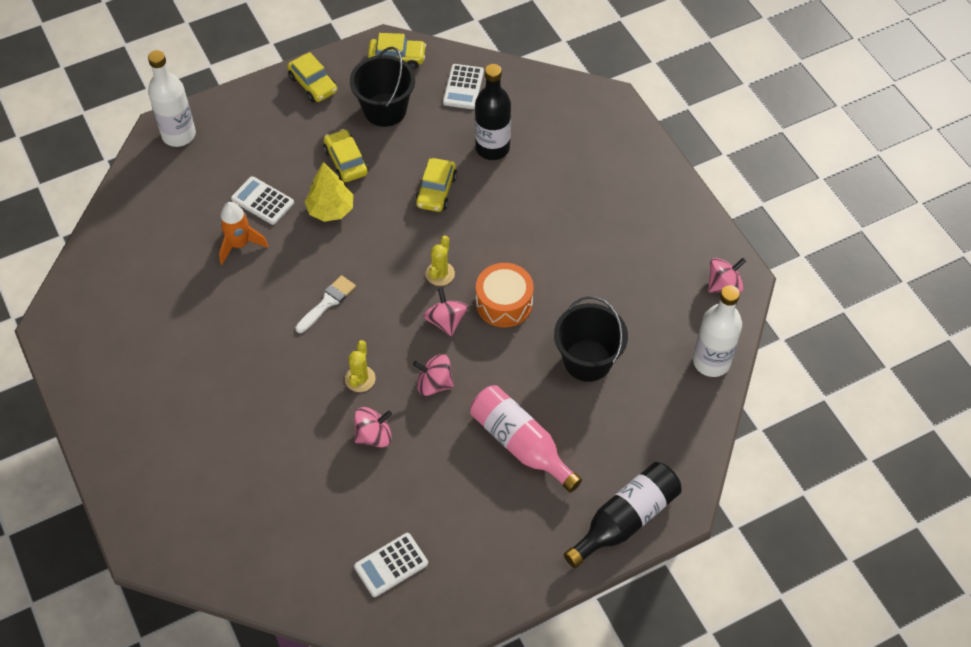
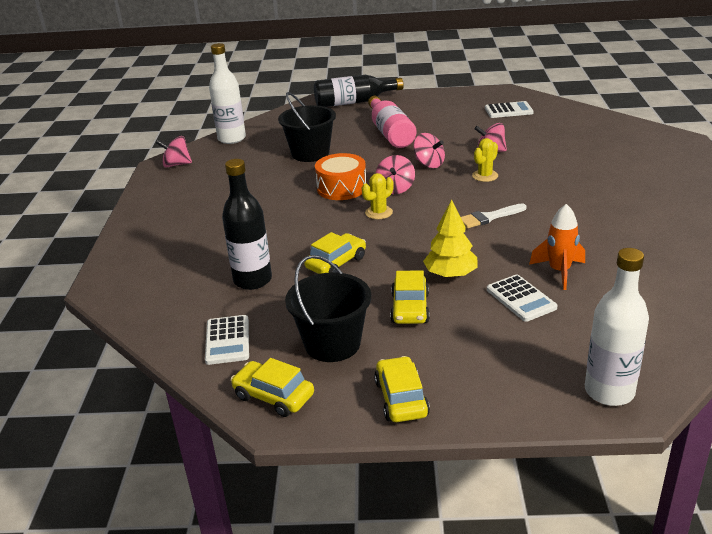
camera: 150 degrees left, 25 degrees down
(463, 87) = (227, 340): white calculator -> white calculator turned 135 degrees clockwise

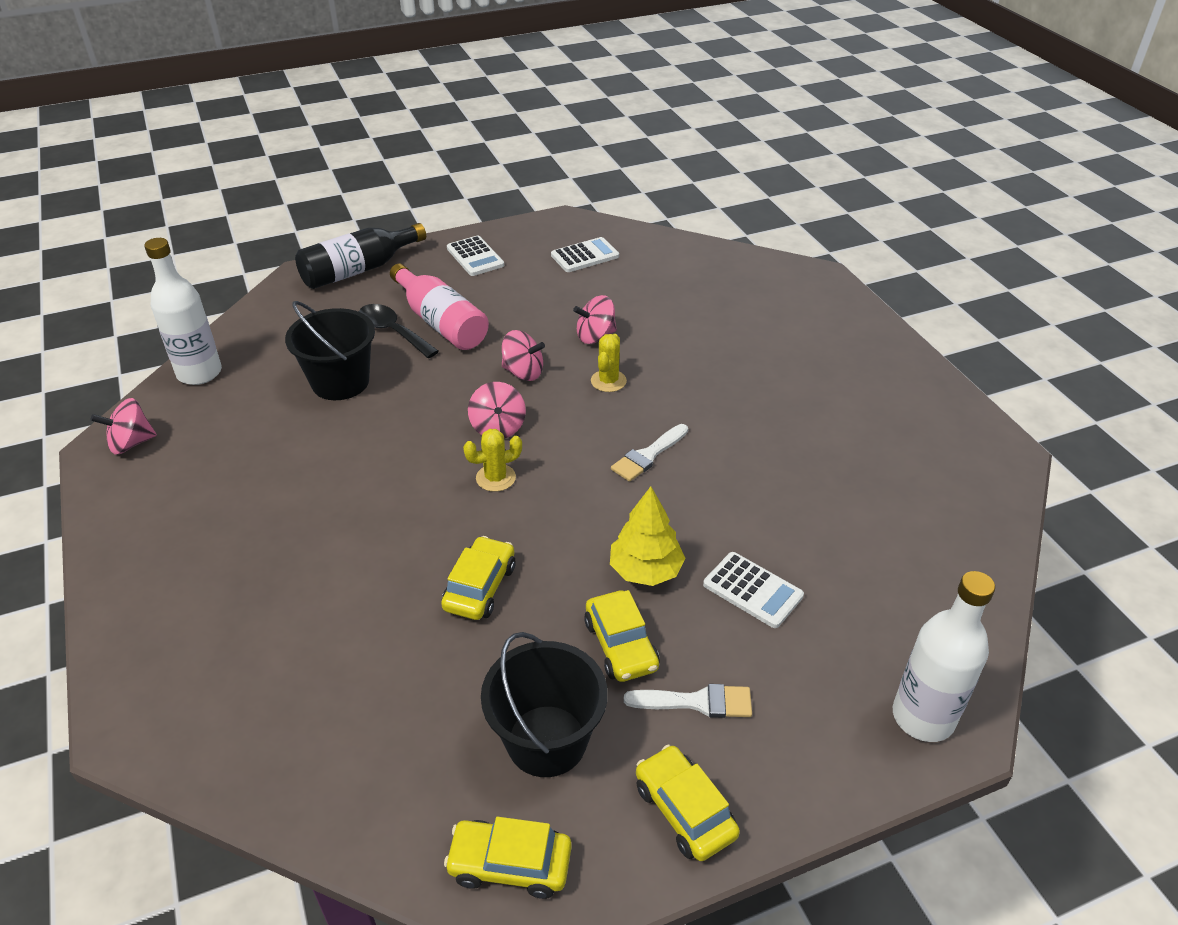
camera: 25 degrees left, 10 degrees up
(227, 340) = (390, 779): white calculator -> white calculator (475, 257)
(252, 280) = (371, 651): black bottle -> none
(341, 188) = (420, 441): orange drum -> none
(357, 134) = (392, 331): none -> black spoon
(379, 212) = (496, 478): yellow cactus -> yellow cactus turned 45 degrees clockwise
(444, 347) = (697, 702): none -> white brush
(559, 271) = (777, 531): orange rocket -> none

